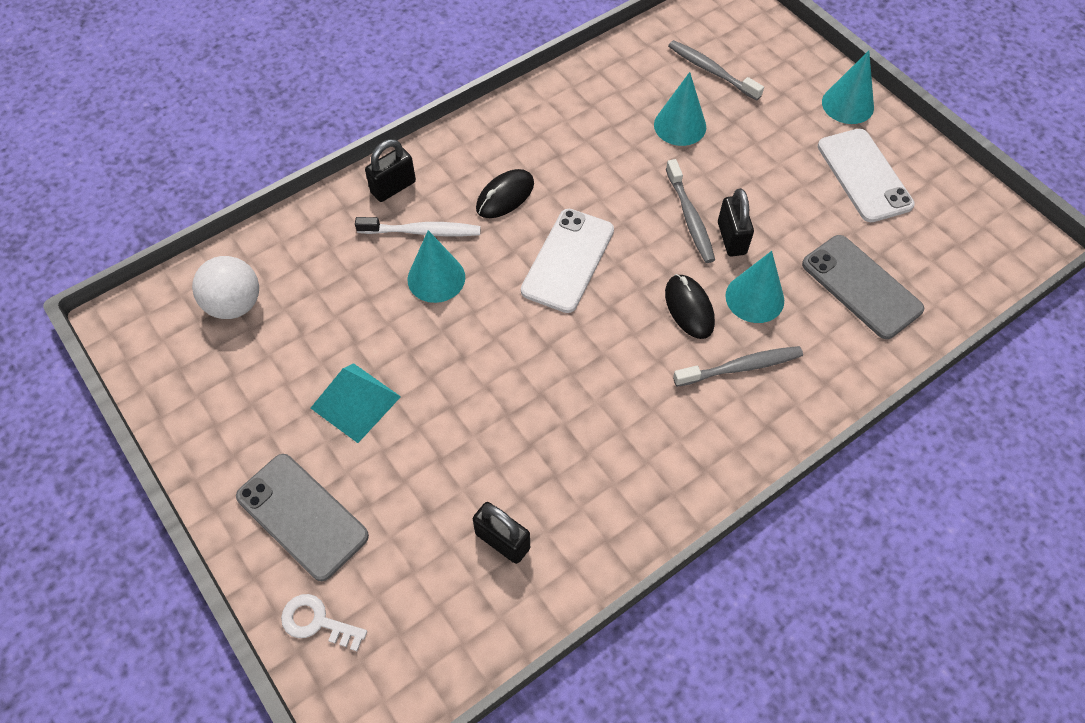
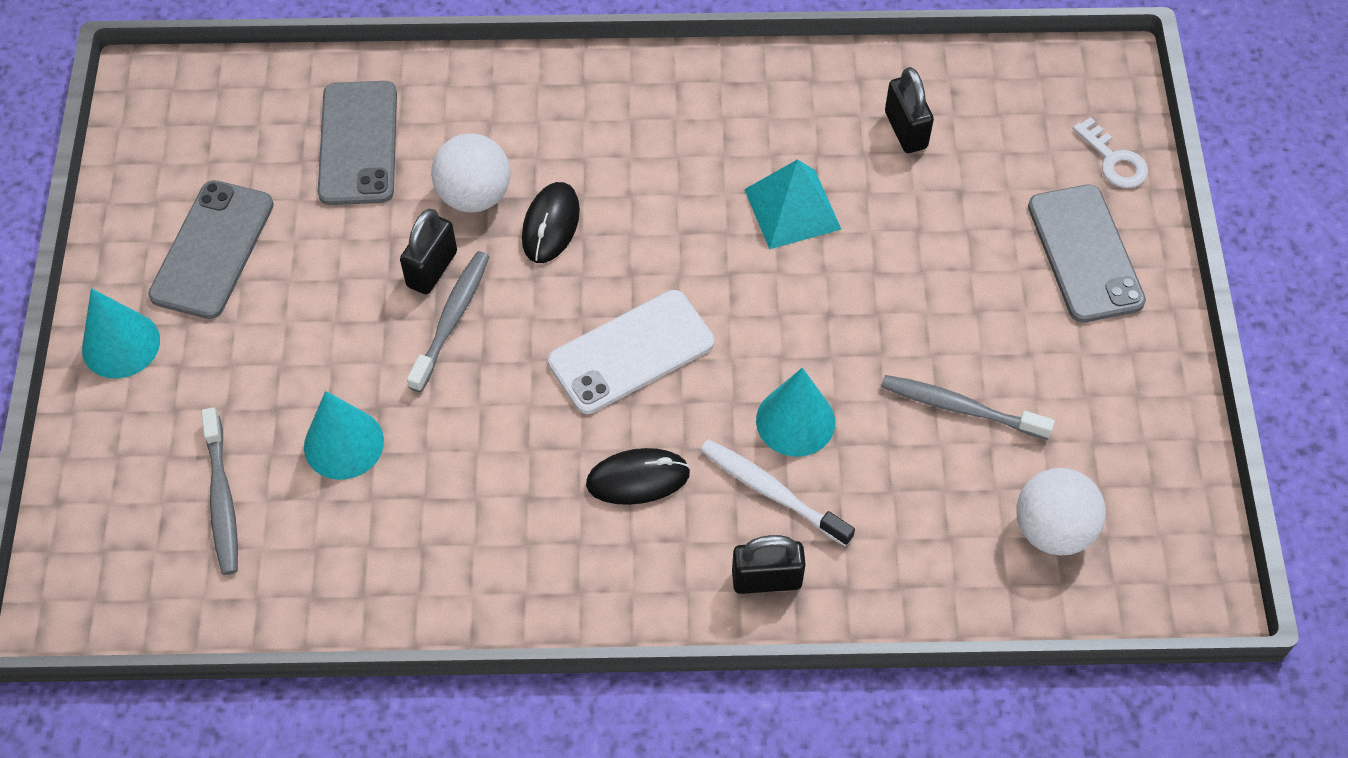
camera: 145 degrees left, 0 degrees up
(355, 402) = (971, 332): turquoise pyramid -> turquoise pyramid (792, 209)
(740, 367) = (556, 142): grey toothbrush -> grey toothbrush (960, 408)
(754, 298) = (474, 195): turquoise cone -> white ball
(864, 175) = (212, 250): white phone -> grey phone

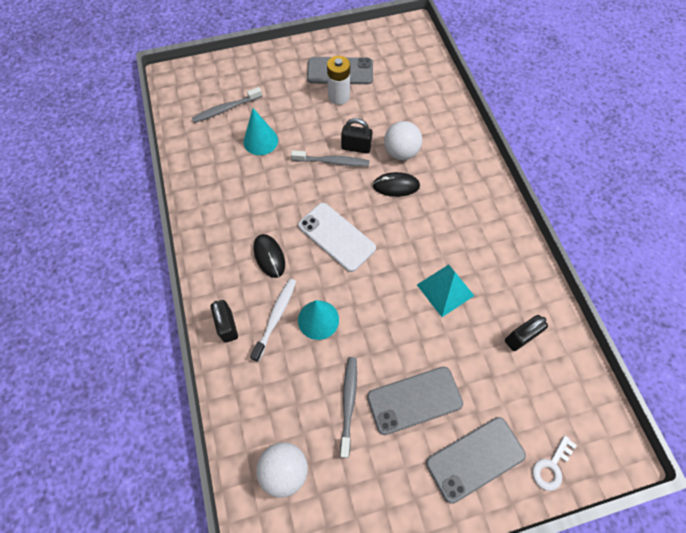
camera: 75 degrees right, 5 degrees up
(121, 344) = (287, 57): turquoise cone -> none
(283, 269) = (338, 96): none -> white battery
(358, 143) = (412, 103): grey phone -> grey phone (414, 400)

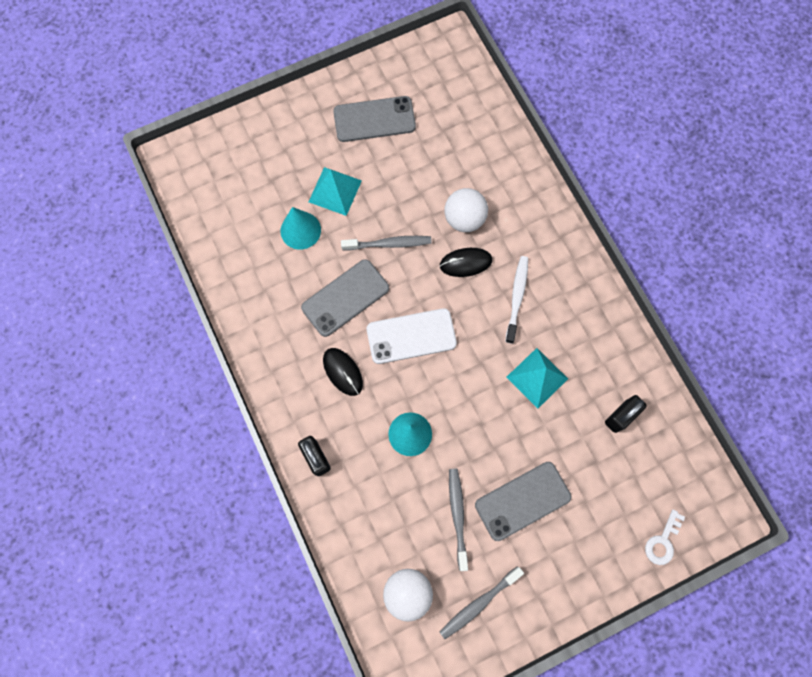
camera: 10 degrees left, 10 degrees up
(226, 109) = (250, 194): grey toothbrush -> grey toothbrush (479, 603)
(275, 317) = (364, 439): white toothbrush -> white toothbrush (516, 297)
(296, 116) = (335, 191): none -> turquoise pyramid
(336, 237) = (411, 336): white phone -> white phone turned 45 degrees counterclockwise
(338, 96) = (379, 155): white battery -> none
(356, 147) = (412, 221): black padlock -> none
(475, 458) = (589, 547): grey phone -> grey phone (345, 298)

